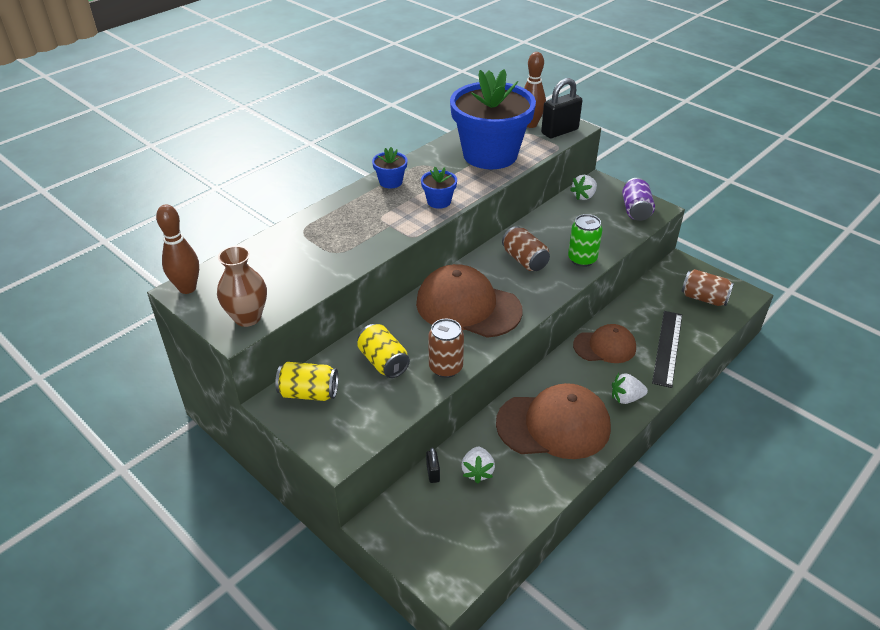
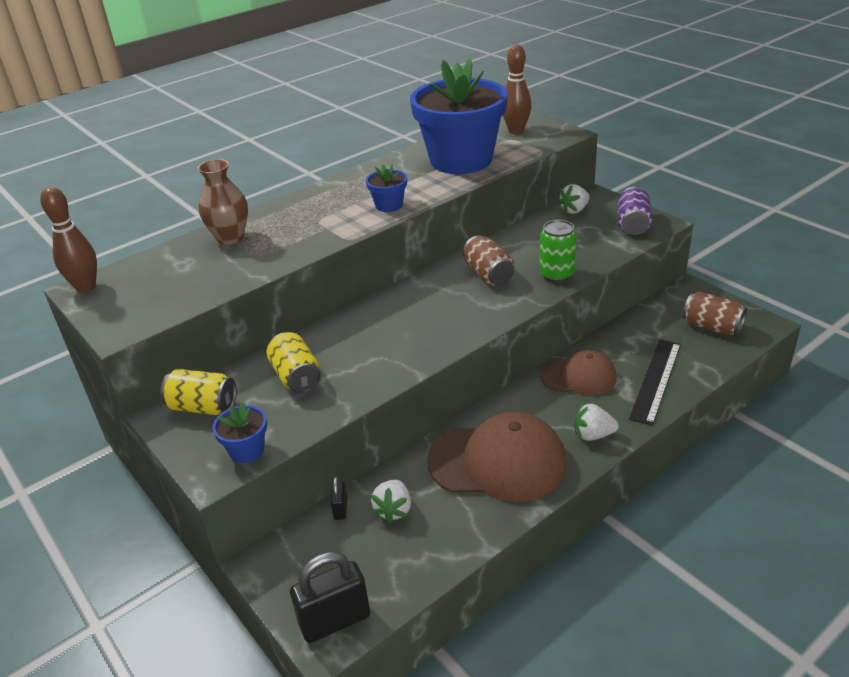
camera: 10 degrees right, 5 degrees down
(247, 317) = (138, 317): brown vase -> brown vase (230, 238)
(390, 182) = (341, 186): blue flower pot -> blue flower pot (247, 450)
(446, 368) = (366, 385): brown can -> none
(468, 306) = (410, 321): brown cap -> none
(559, 131) = (547, 137): black padlock -> black padlock (335, 621)

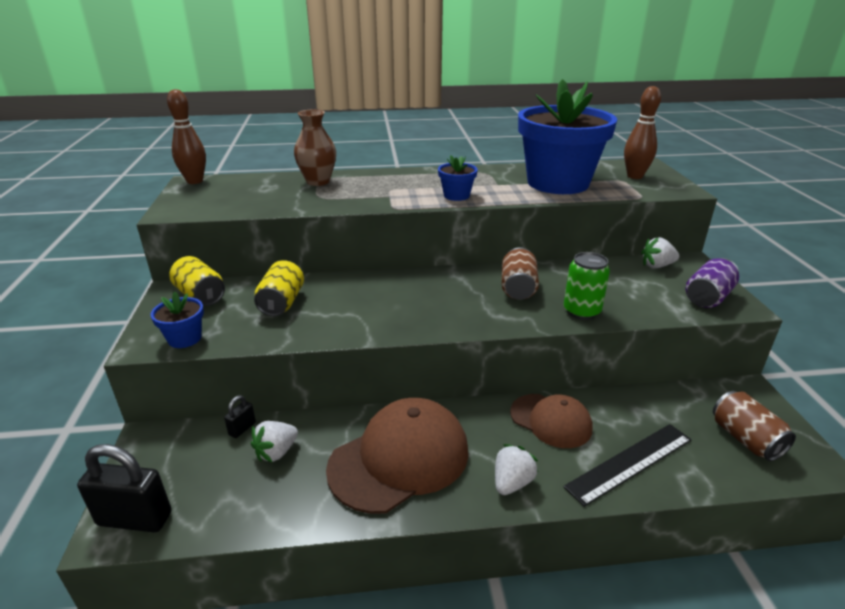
camera: 30 degrees right, 5 degrees down
(497, 462) = (399, 459): brown cap -> brown cap turned 75 degrees counterclockwise
(593, 435) = (512, 483): white strawberry -> white strawberry turned 90 degrees clockwise

